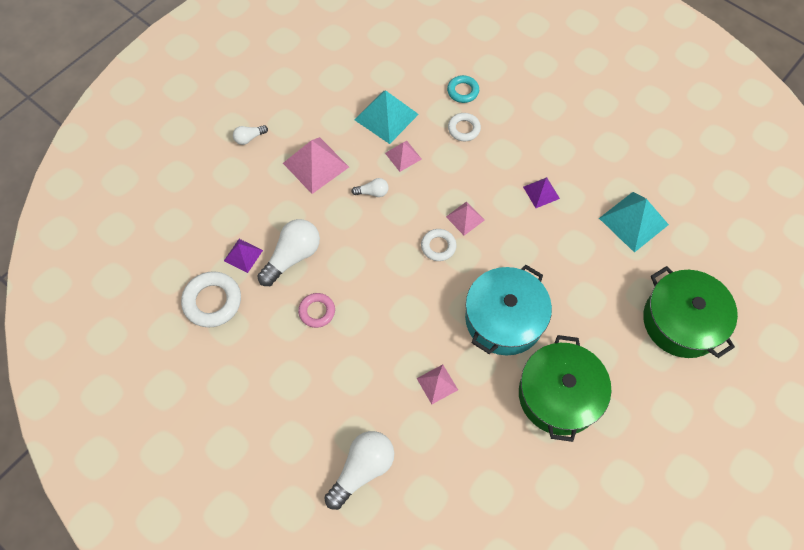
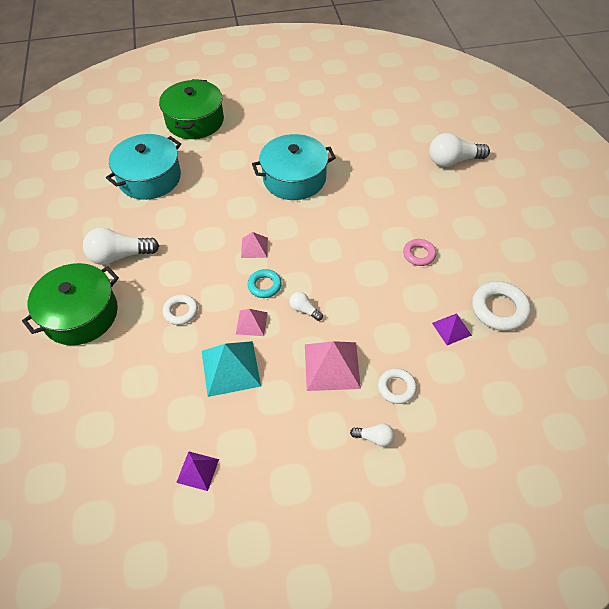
camera: 140 degrees left, 10 degrees down
(293, 257) = (410, 302): white light bulb -> white light bulb (120, 256)
(437, 384) = (370, 172): pink pyramid -> none
(438, 246) = (293, 242): white ring -> white ring (396, 388)
(463, 91) = (143, 345): turquoise ring -> turquoise ring (264, 285)
(541, 192) = (183, 230): purple pyramid -> purple pyramid (197, 470)
(559, 395) = (304, 130): green pot -> green pot (80, 314)
(633, 221) = (149, 178): turquoise pyramid -> turquoise pot

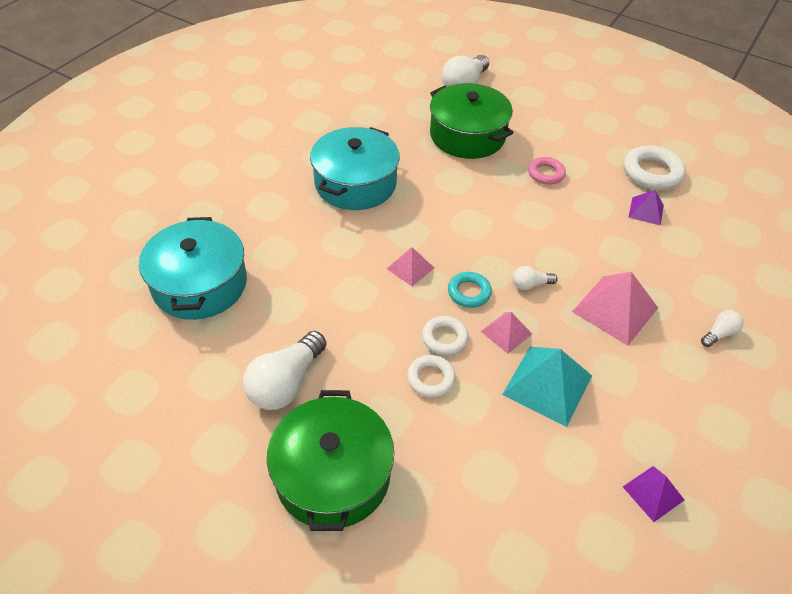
camera: 50 degrees left, 5 degrees down
(195, 121) = (167, 196): green pot -> green pot (467, 135)
(396, 388) = (677, 284): white ring -> white ring (444, 338)

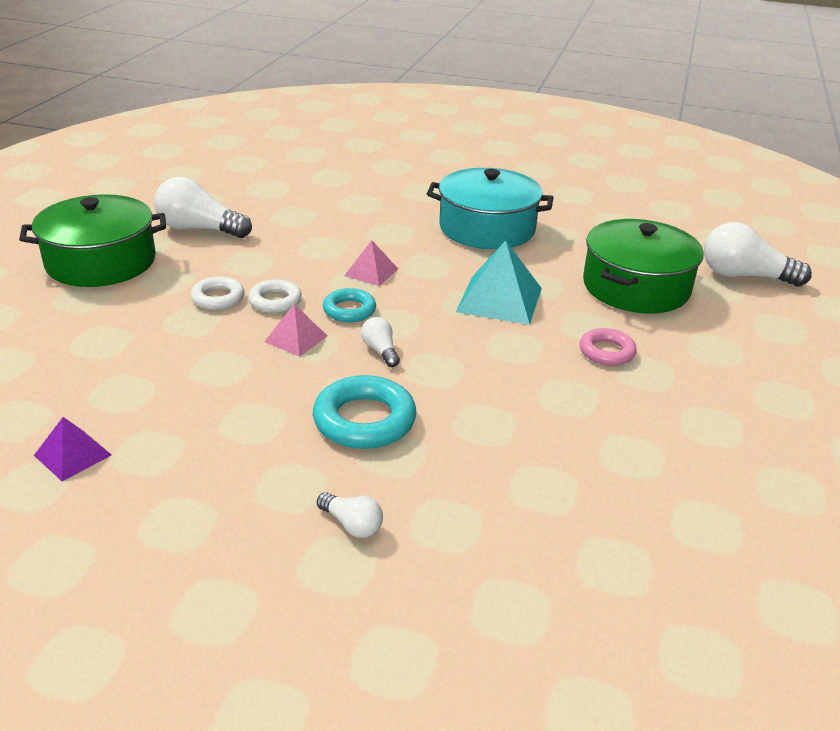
camera: 75 degrees right, 15 degrees down
(200, 284) = (303, 179): turquoise pot -> none
(547, 385) = (223, 371): turquoise pyramid -> turquoise pyramid (499, 299)
(615, 309) = (364, 420): pink pyramid -> turquoise ring
(646, 211) = (591, 449): purple pyramid -> none
(652, 173) = (695, 455): white ring -> none

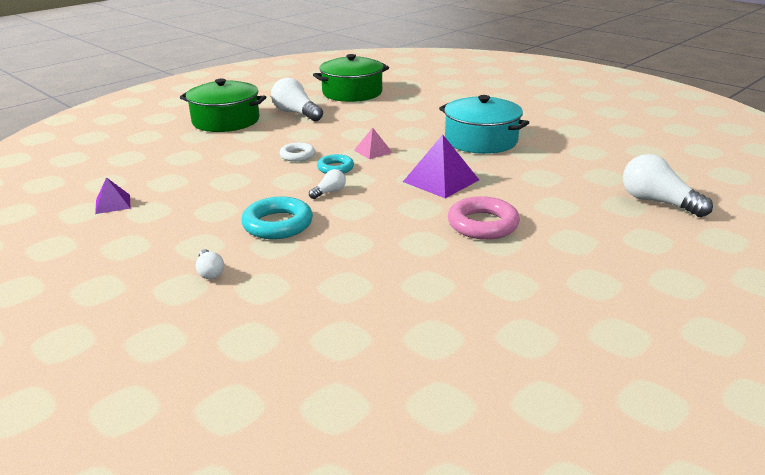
camera: 30 degrees right, 5 degrees down
(218, 298) = (267, 148): white ring -> none
(296, 338) = (287, 176): pink pyramid -> none
(380, 351) = (329, 192): white light bulb -> white light bulb turned 45 degrees clockwise
(499, 299) = (441, 180): turquoise pyramid -> purple pyramid
(606, 352) = (482, 224): pink ring -> pink ring, size x1.62
(636, 287) = (554, 192): green pot -> green pot (352, 93)

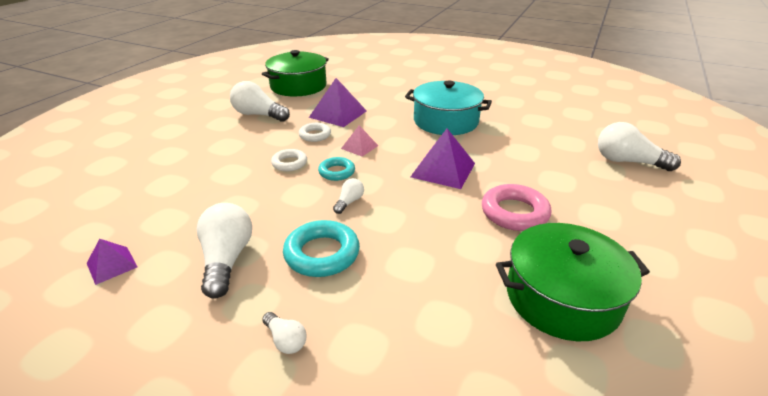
camera: 20 degrees left, 5 degrees up
(199, 215) = (227, 260): none -> white light bulb
(226, 121) = (190, 133): green pot -> green pot (562, 297)
(337, 136) = (315, 135): none -> white ring
(373, 121) = (338, 114): none -> purple pyramid

